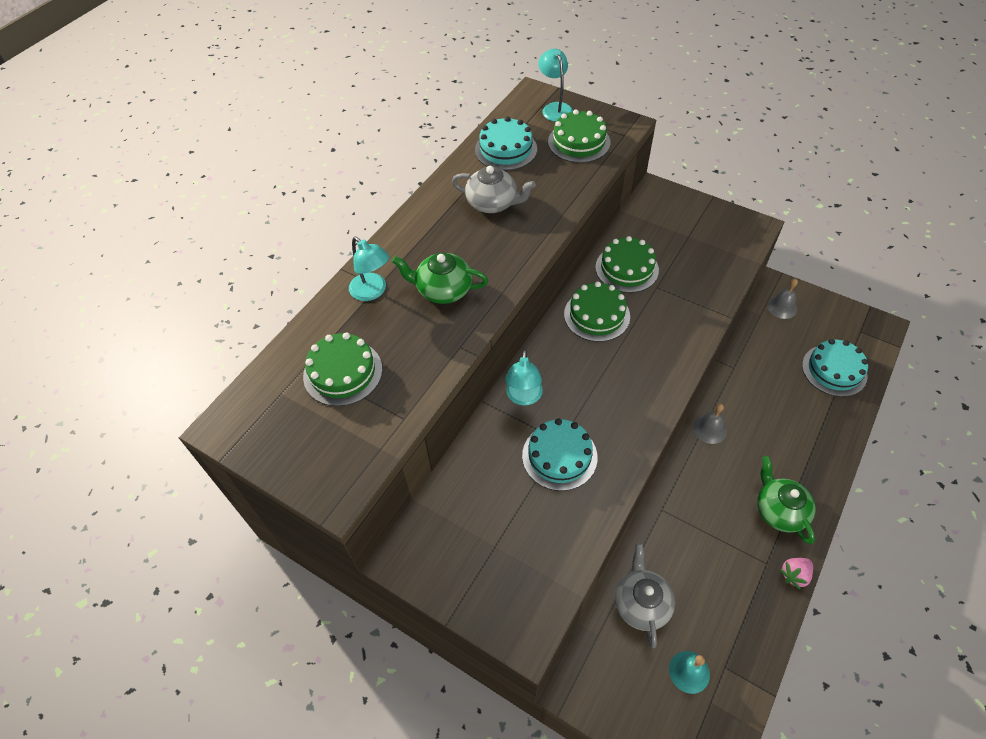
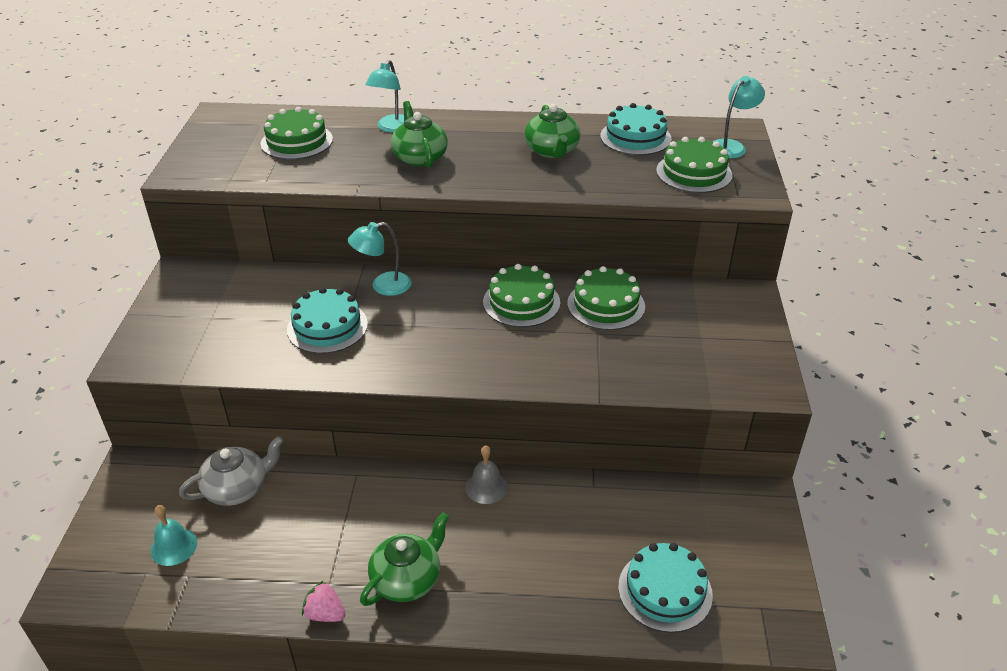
camera: 60 degrees right, 15 degrees down
(493, 203) = (552, 151): grey teapot -> green teapot
(782, 307) = (732, 510): grey bell -> none

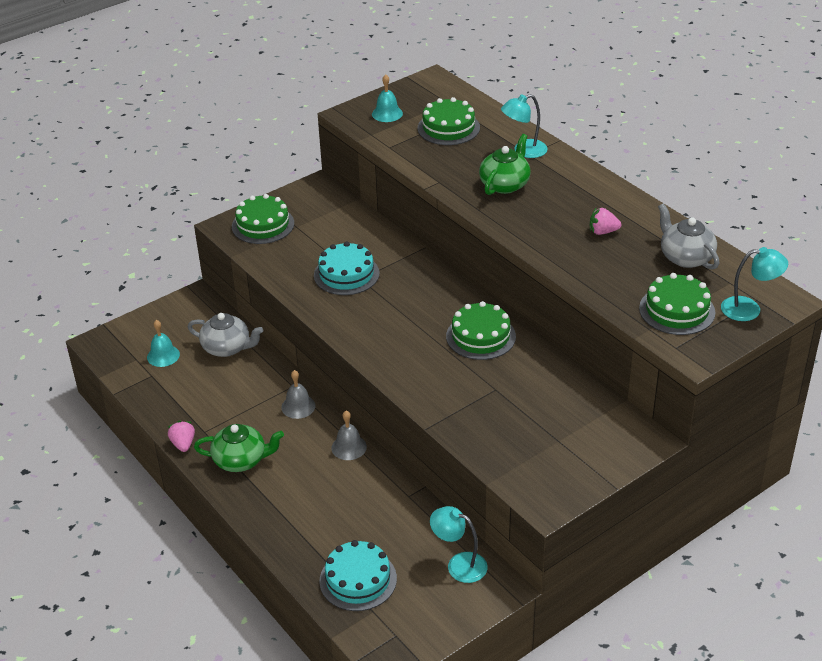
camera: 50 degrees right, 0 degrees up
(217, 156) = (387, 113): none -> turquoise bell
(383, 286) = (414, 269): turquoise lamp -> turquoise lamp (459, 564)
(389, 488) = (298, 406): none -> grey bell
(552, 151) = (603, 232): green teapot -> pink strawberry
(606, 305) = (532, 376): green cake -> green cake (263, 225)
(635, 137) = (685, 257): turquoise cake -> grey teapot

